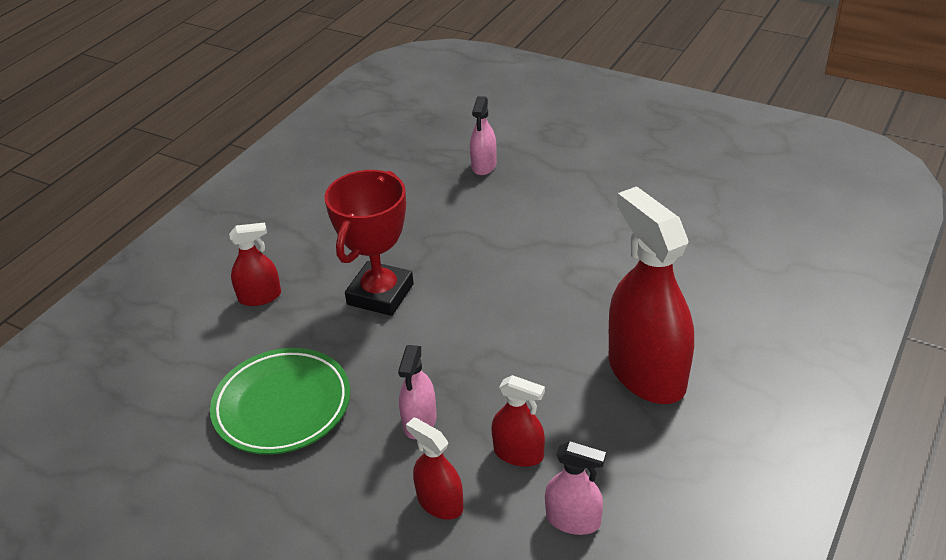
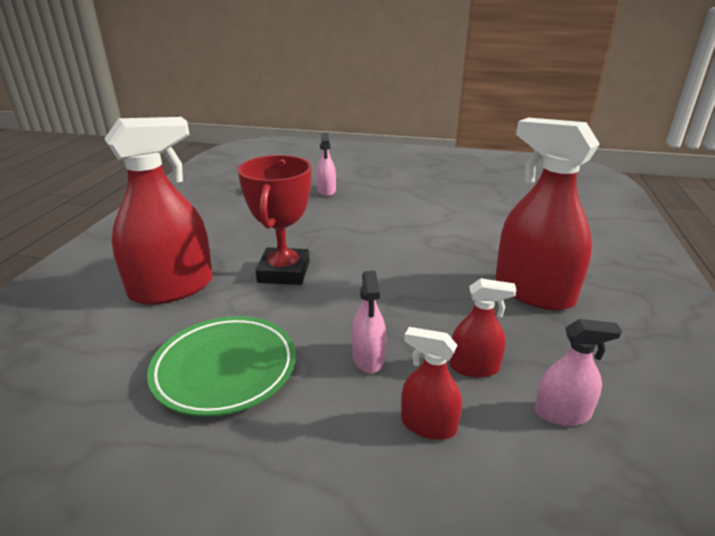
camera: 20 degrees left, 10 degrees down
(260, 297) = (172, 288): red spray bottle -> red spray bottle, size x2.05

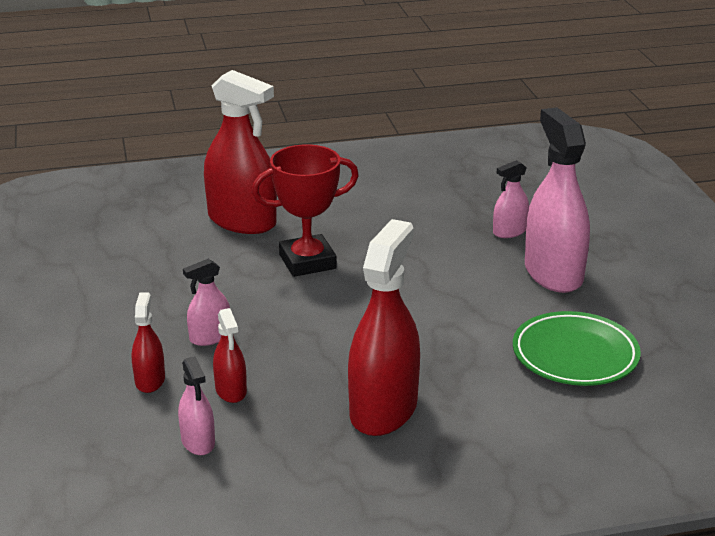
camera: 65 degrees right, 0 degrees up
(225, 369) = (159, 280): green plate -> green plate (575, 355)
(391, 192) = (553, 273): none -> pink spray bottle

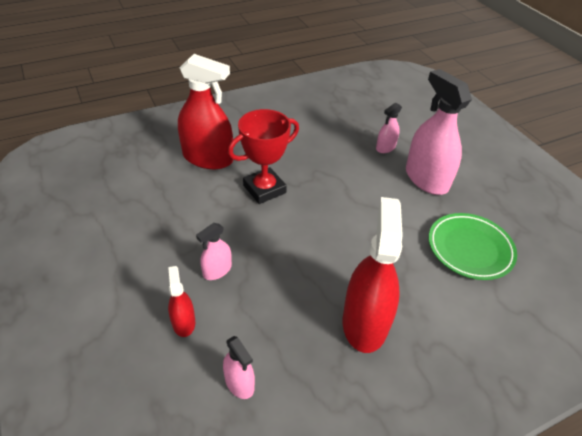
camera: 15 degrees left, 15 degrees up
(231, 390) = (248, 322): red spray bottle -> none

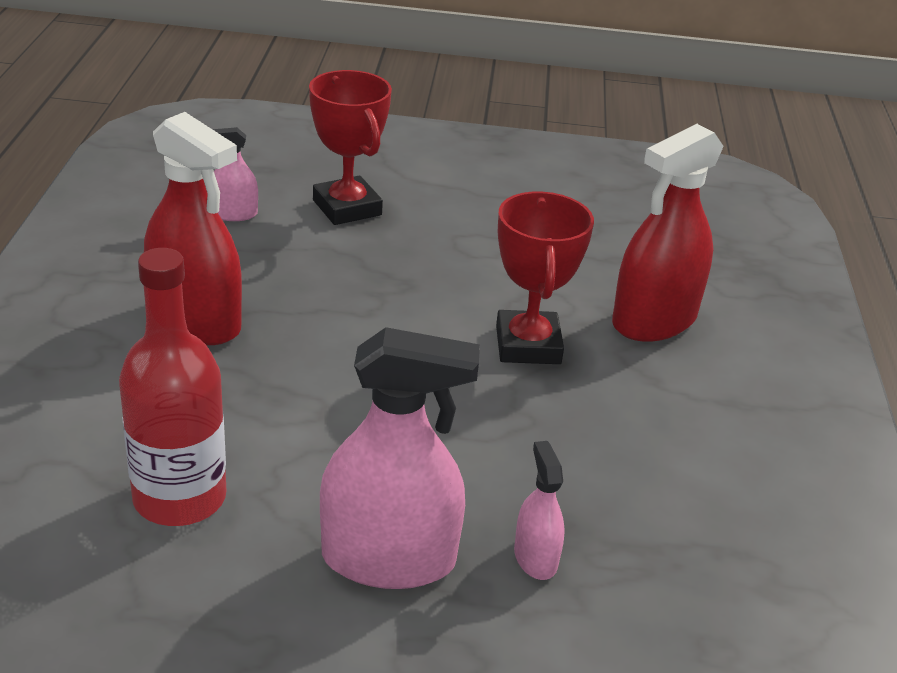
camera: 120 degrees right, 10 degrees down
(183, 322) = (347, 208): red spray bottle -> red trophy
(217, 270) = (400, 250): pink spray bottle -> none
(470, 249) = (179, 498): green plate -> red bottle

